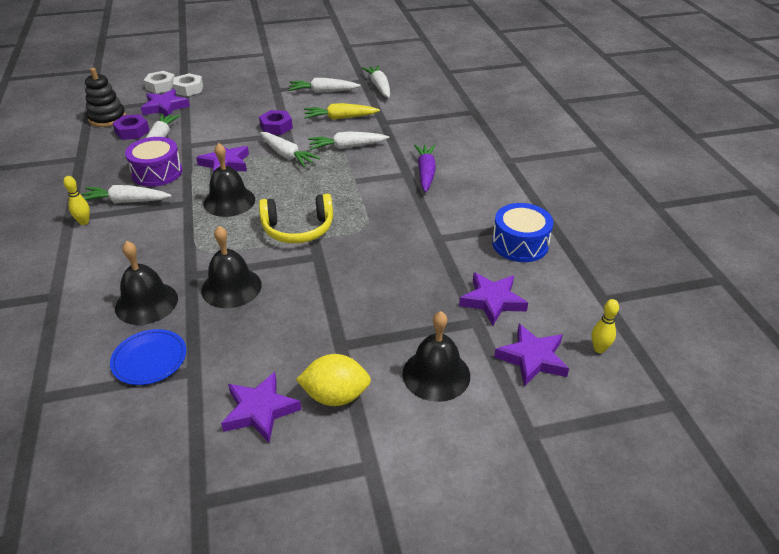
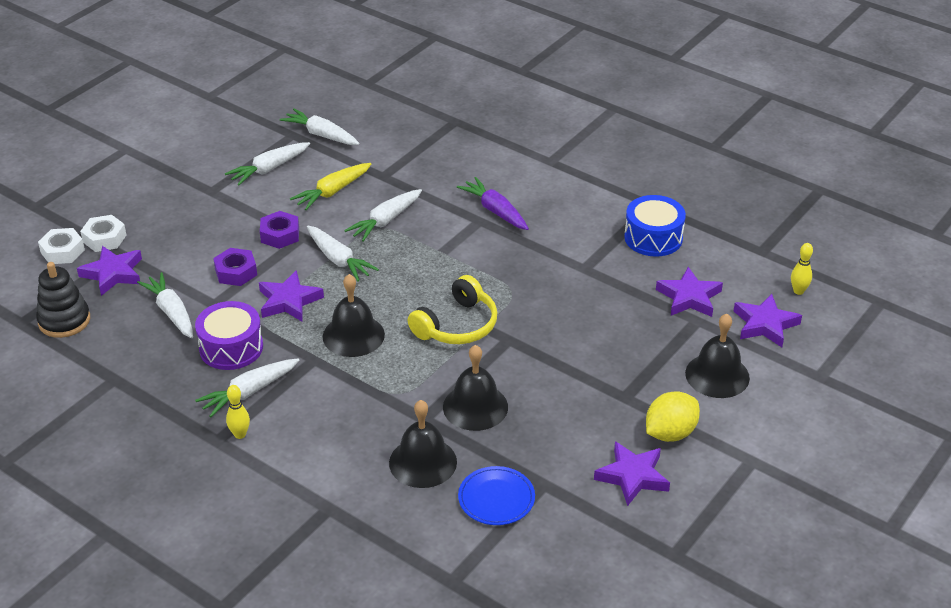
camera: 40 degrees left, 0 degrees up
(132, 131) = (124, 320): purple nut -> purple nut (236, 272)
(287, 155) = (338, 260): white carrot -> white carrot turned 45 degrees clockwise

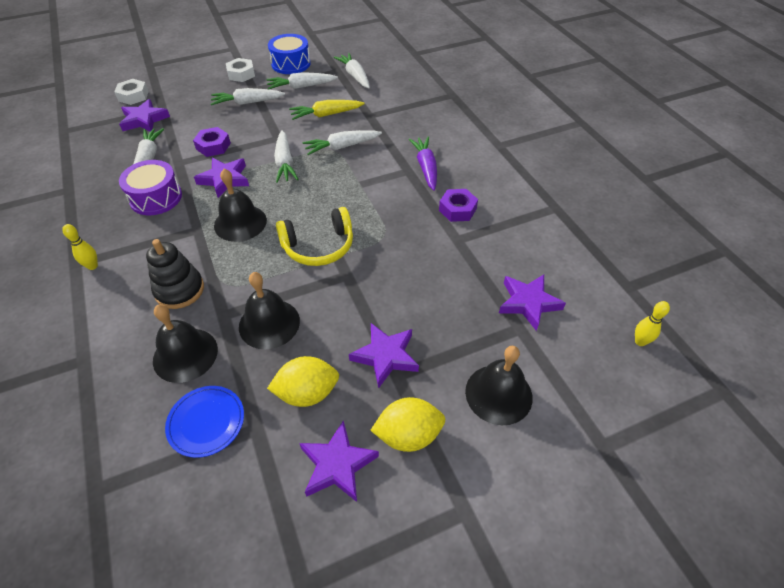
camera: 30 degrees right, 10 degrees up
(64, 320) = (86, 139): black stacking toy -> black stacking toy (179, 290)
(104, 238) = (163, 96): white nut -> white nut (241, 74)
(249, 392) = (132, 236): white carrot -> white carrot (247, 102)
(280, 235) = (265, 131): purple nut -> purple nut (457, 209)
(562, 441) = (307, 393): none -> yellow lemon
(653, 238) = (536, 236): blue drum -> blue drum (291, 64)
(765, 324) = (583, 362): purple star -> purple star (385, 356)

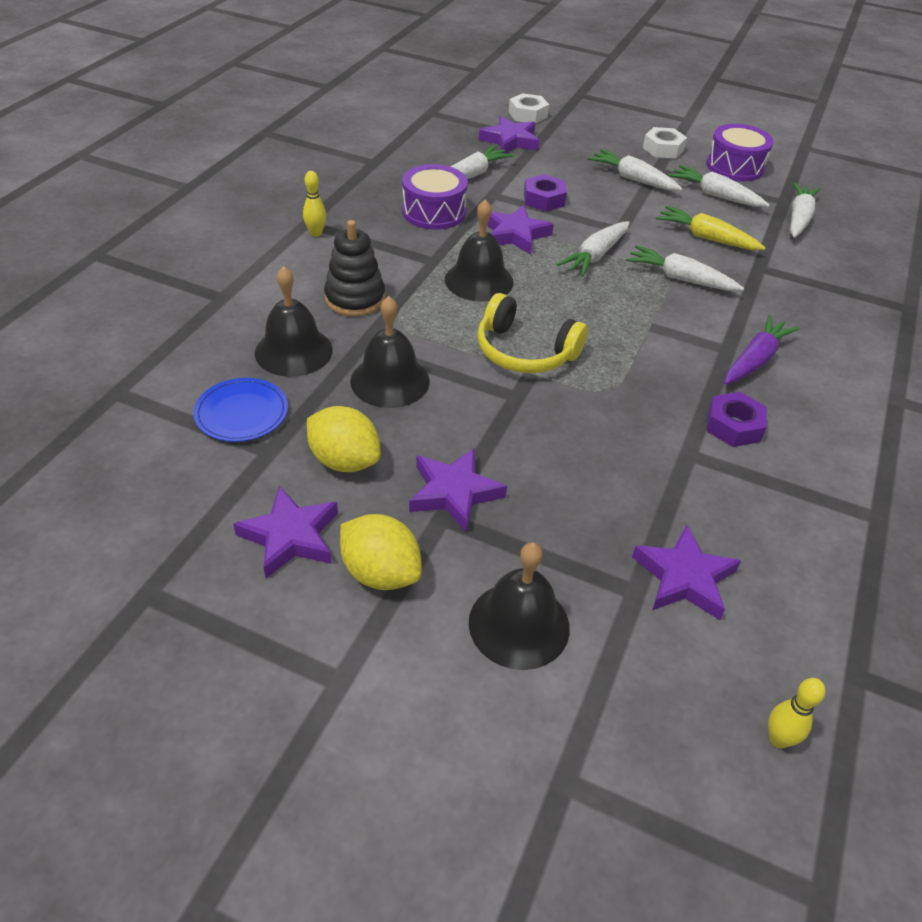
camera: 45 degrees right, 5 degrees down
(291, 64) = (734, 167): blue drum -> purple drum

